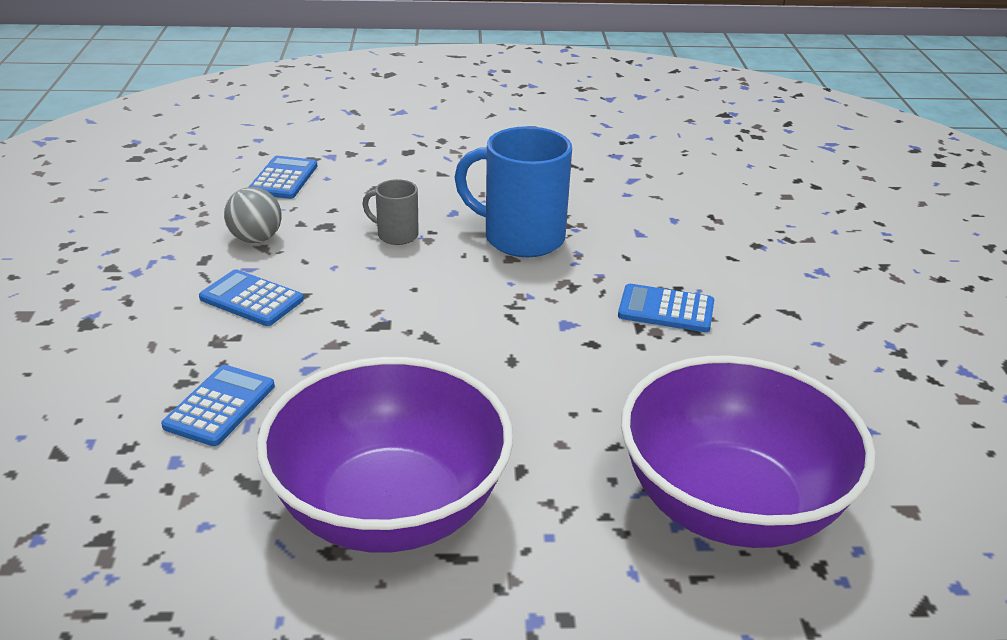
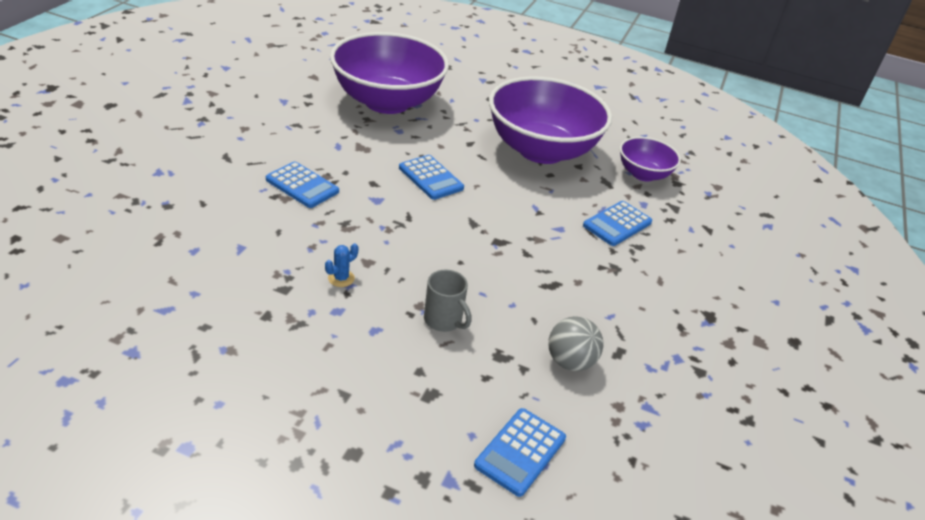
camera: 160 degrees left, 5 degrees up
(175, 532) = (643, 174): none -> purple bowl
(251, 299) = (585, 295): blue calculator -> blue calculator (431, 178)
(521, 238) = (341, 278): blue mug -> blue cactus

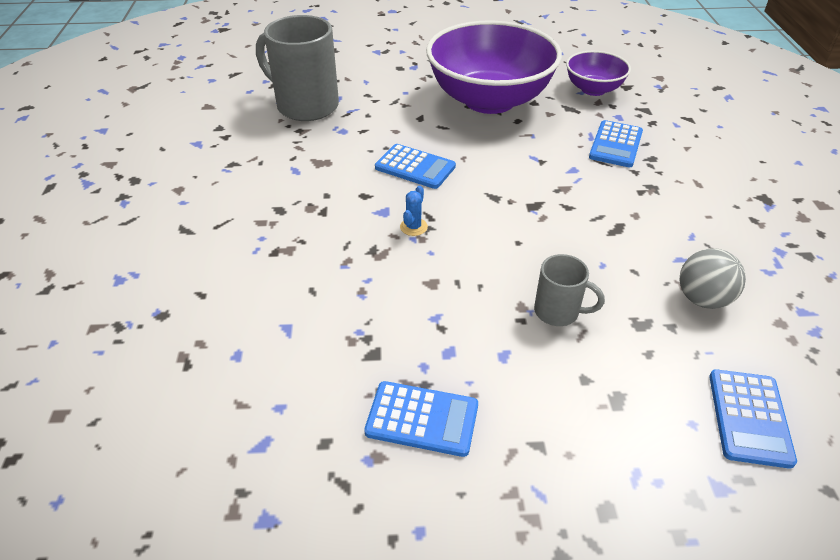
camera: 20 degrees left, 5 degrees up
(302, 185) = (294, 228): blue calculator -> blue calculator (422, 419)
(341, 278) = (421, 313): blue cactus -> blue cactus (413, 227)
(387, 102) = (305, 106): purple bowl -> grey mug

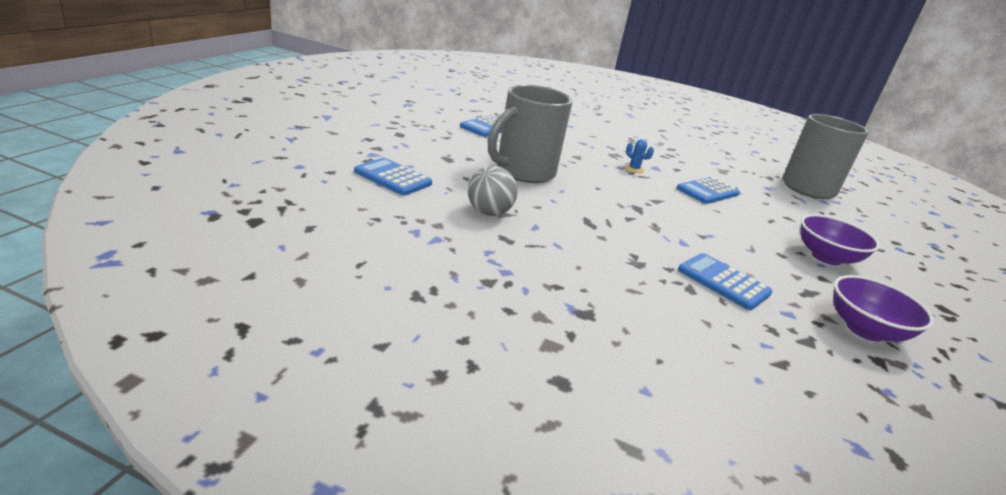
camera: 110 degrees right, 15 degrees down
(489, 100) = (826, 257): purple bowl -> purple bowl, size x0.50
(558, 312) = (523, 172): grey mug -> grey mug, size x1.97

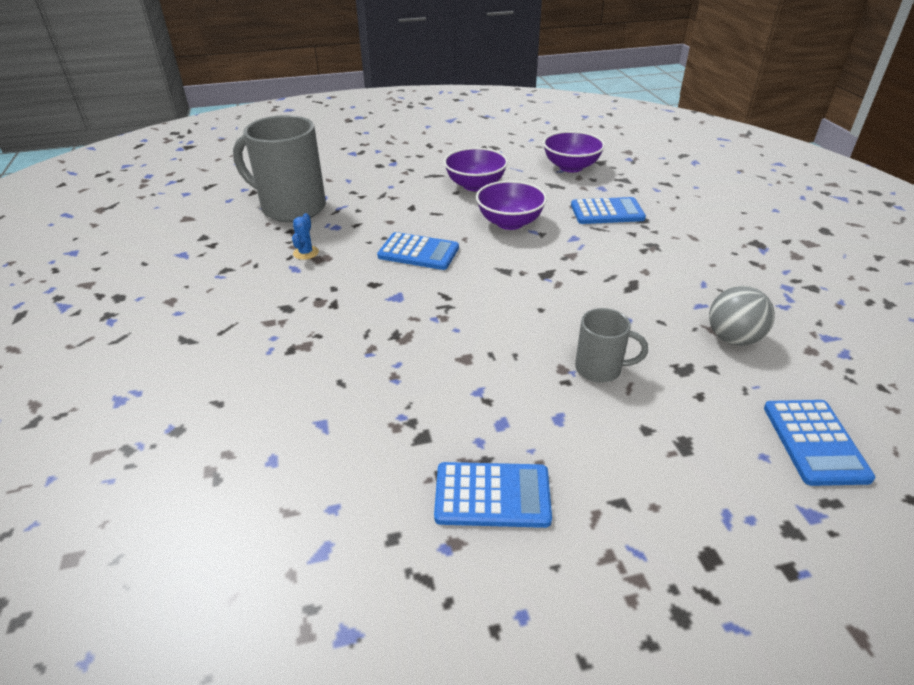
camera: 120 degrees left, 10 degrees up
(523, 172) = (600, 369): grey mug -> grey mug, size x0.51
(634, 169) = (432, 307): blue cactus -> blue cactus (306, 253)
(723, 282) = (607, 212): blue calculator -> blue calculator turned 105 degrees counterclockwise
(732, 234) = (510, 222): none -> purple bowl

